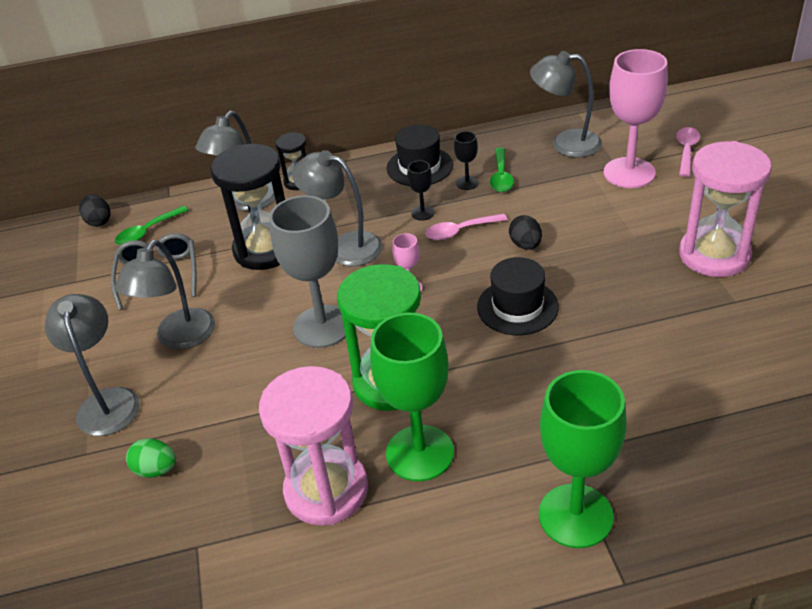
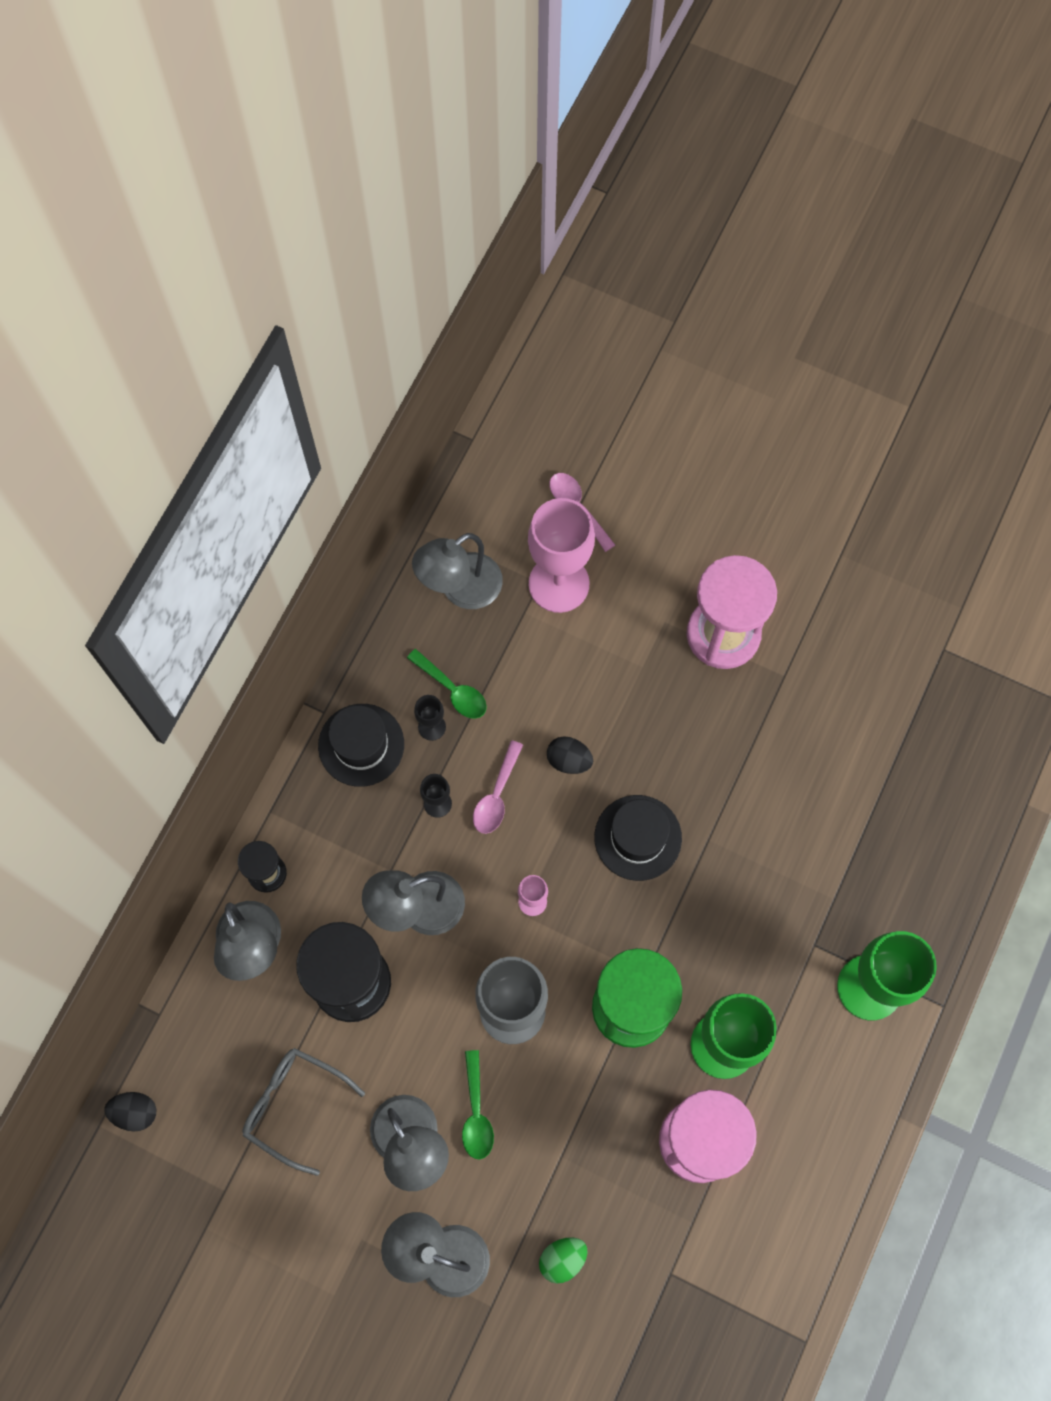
camera: 55 degrees left, 30 degrees up
(147, 232) = (206, 1074): green spoon -> green spoon (476, 1113)

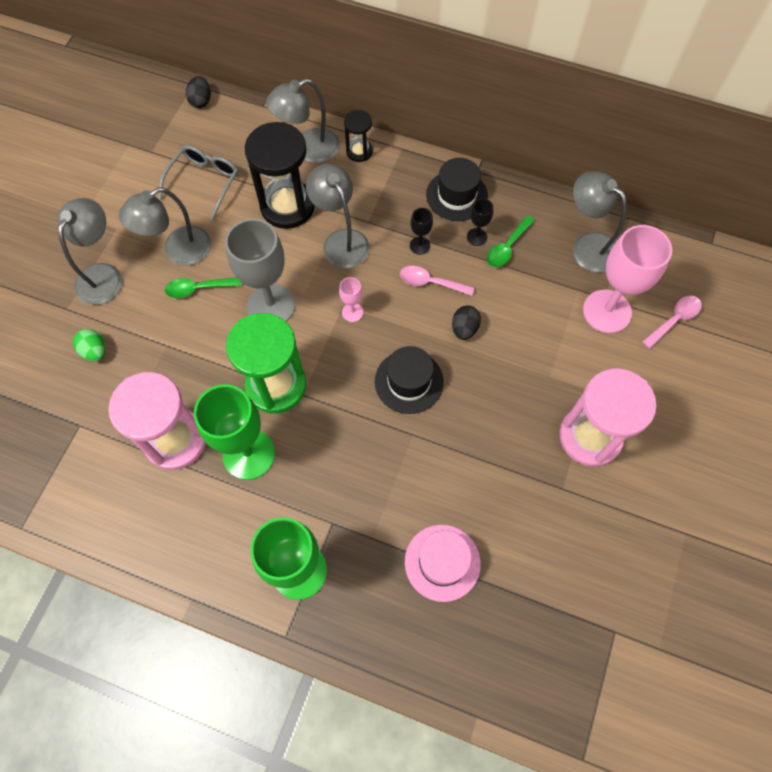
camera: 85 degrees right, 5 degrees down
(865, 822) = (442, 562): none -> pink hat

